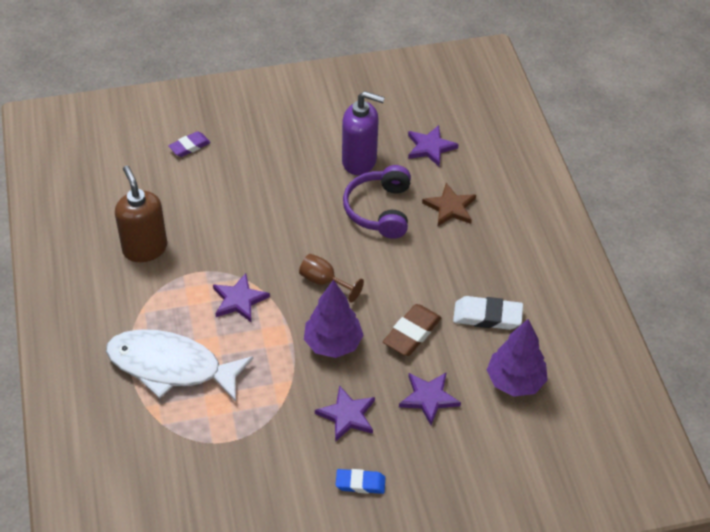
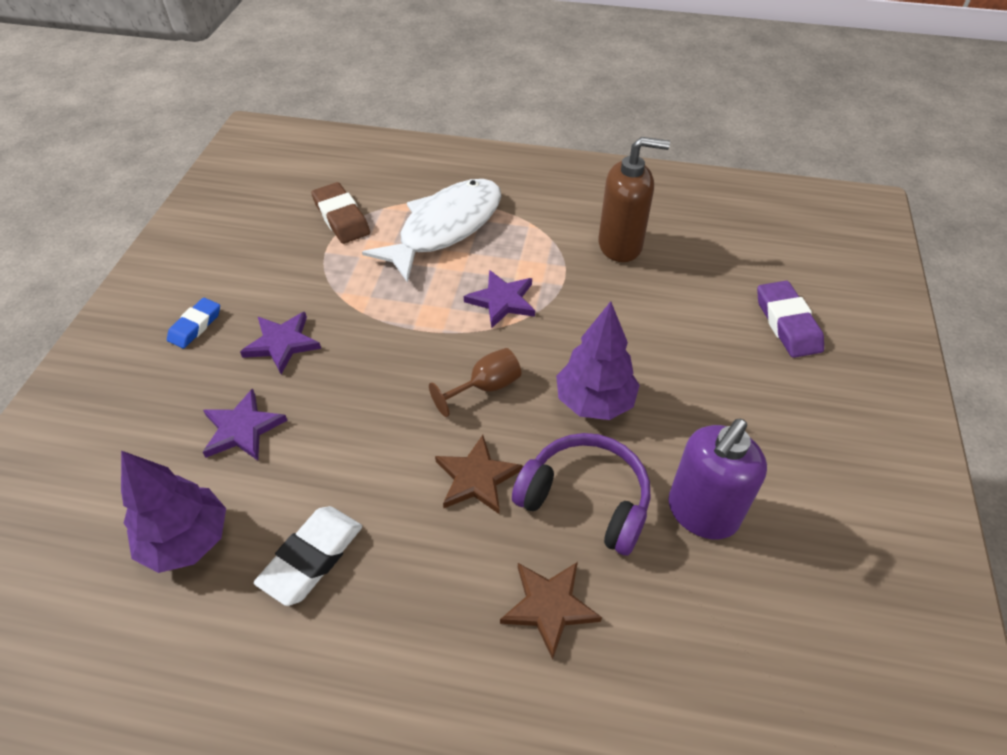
camera: 115 degrees right, 0 degrees up
(189, 146) = (787, 323): purple eraser -> purple eraser, size x1.51
(333, 344) = (385, 364): purple tree -> purple tree (594, 402)
(394, 262) = (476, 478): none -> brown star
(412, 333) = (347, 450): brown eraser -> brown eraser (341, 218)
(430, 147) = (705, 639): purple star -> none

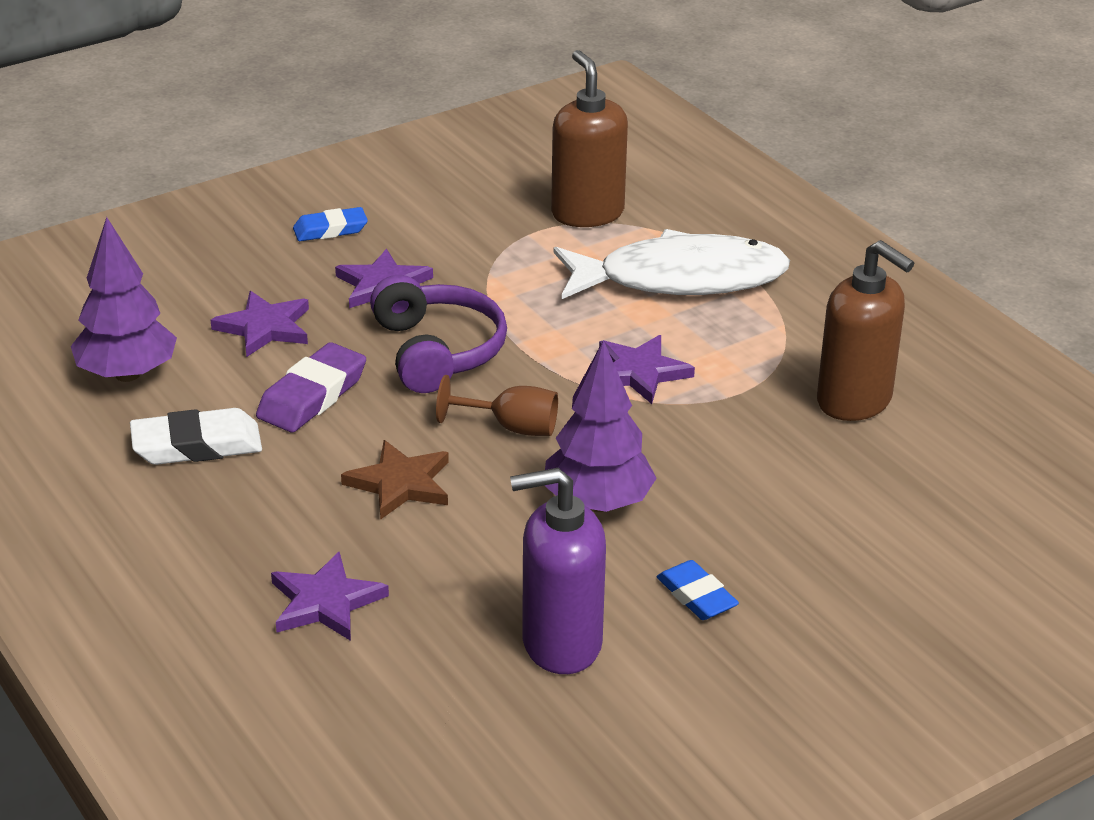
camera: 45 degrees right, 15 degrees down
(341, 218) = (587, 213): brown eraser -> brown soap dispenser
(549, 606) = (325, 602): brown star -> purple star
(586, 499) = (470, 562): purple headphones -> purple headphones (438, 351)
(716, 421) = (696, 596): none -> blue eraser
(787, 323) = (931, 580): purple eraser -> purple eraser (312, 396)

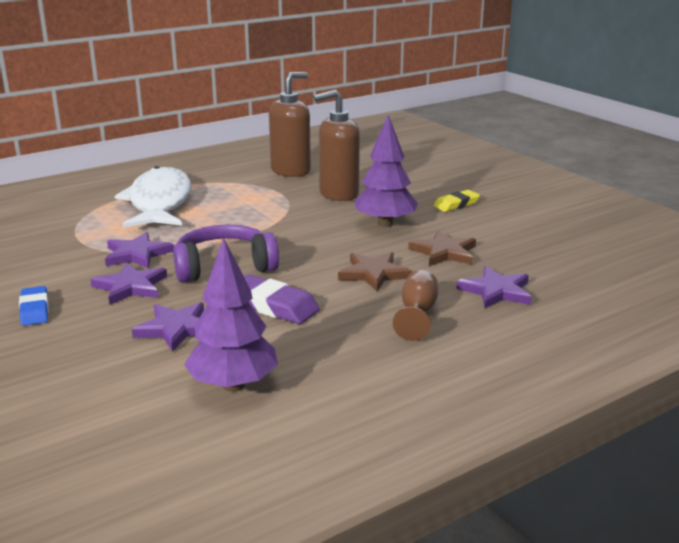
camera: 90 degrees left, 10 degrees down
(197, 445) = (335, 345): white eraser -> none
(474, 561) = (444, 252): none -> brown star
(512, 427) = (313, 244): brown goblet -> brown goblet (417, 314)
(560, 644) = (505, 232): purple soap dispenser -> none
(587, 213) = (65, 225): brown soap dispenser -> brown soap dispenser (338, 194)
(639, 372) = (258, 213): purple star -> purple star (137, 254)
(696, 596) = (456, 204): blue eraser -> yellow eraser

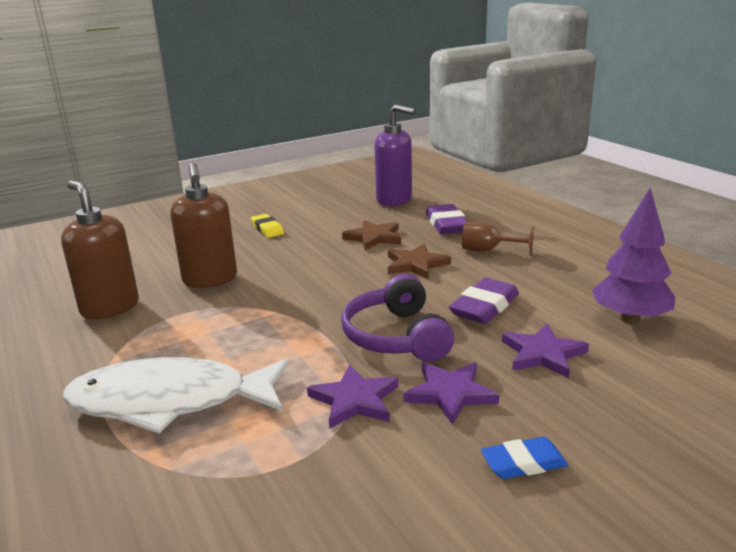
camera: 85 degrees left, 0 degrees up
(385, 224) = (303, 258): purple tree -> none
(496, 291) = (446, 224): purple star -> purple eraser
(574, 261) = (394, 200): none -> purple soap dispenser

